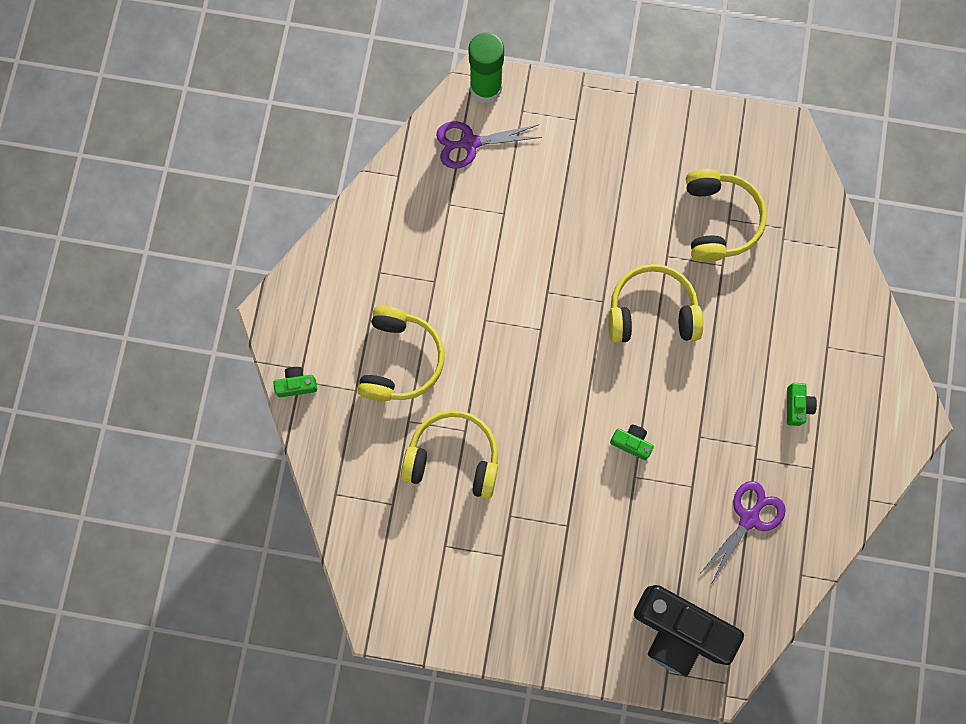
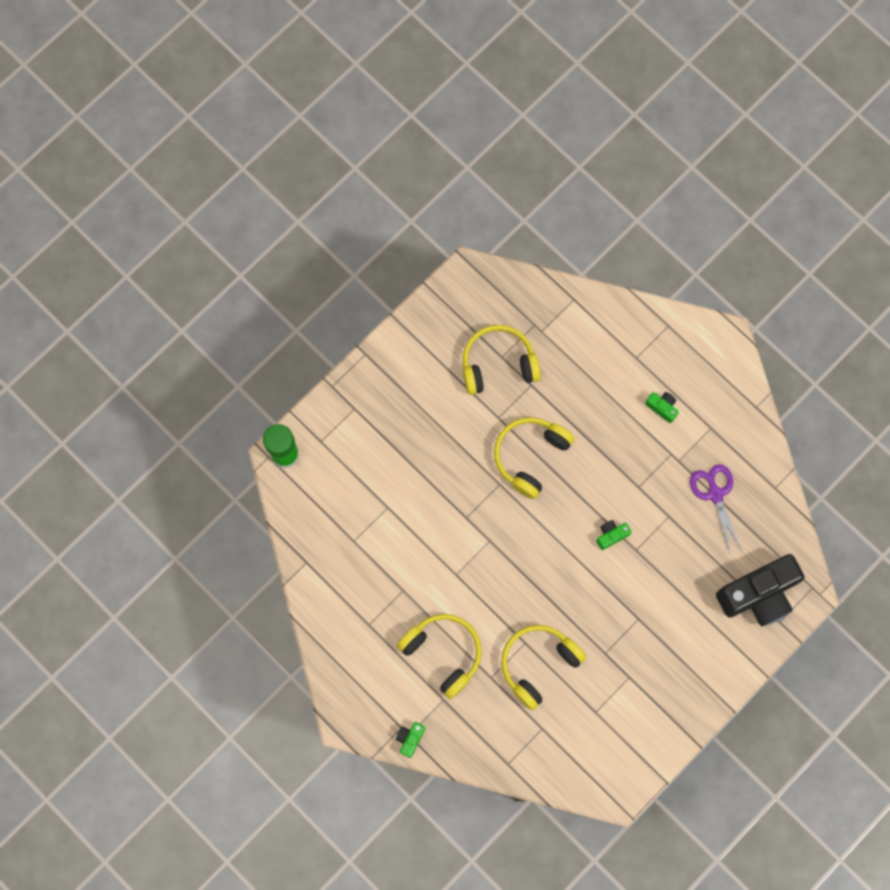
camera: 55 degrees left, 0 degrees up
(470, 143) = (318, 494): purple scissors -> none
(719, 220) = (498, 364): yellow headphones -> yellow headphones turned 45 degrees counterclockwise

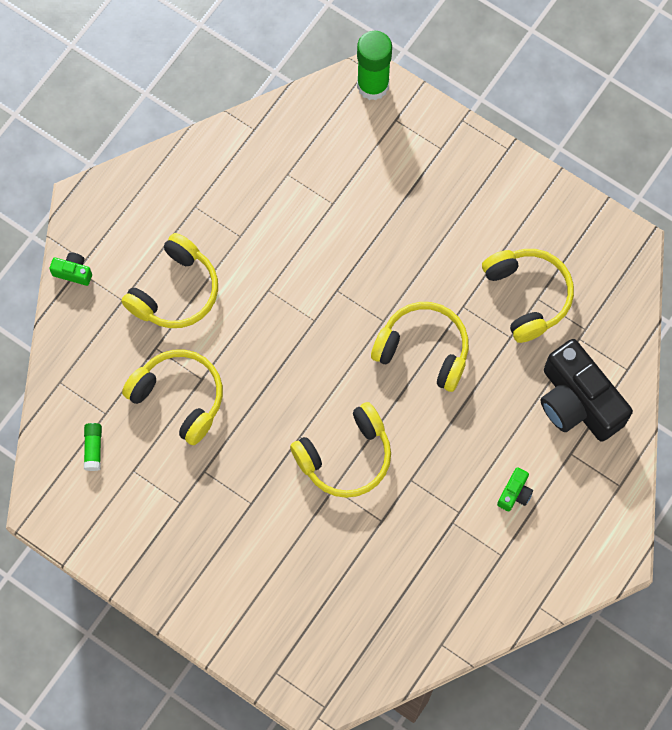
camera: 80 degrees right, 5 degrees down
(571, 743) = (93, 448): none -> green glue stick
(611, 535) = (346, 457): green camera -> yellow headphones
(715, 494) = (419, 572): purple scissors -> none
(758, 594) = (305, 642): black camera -> black camera (577, 402)

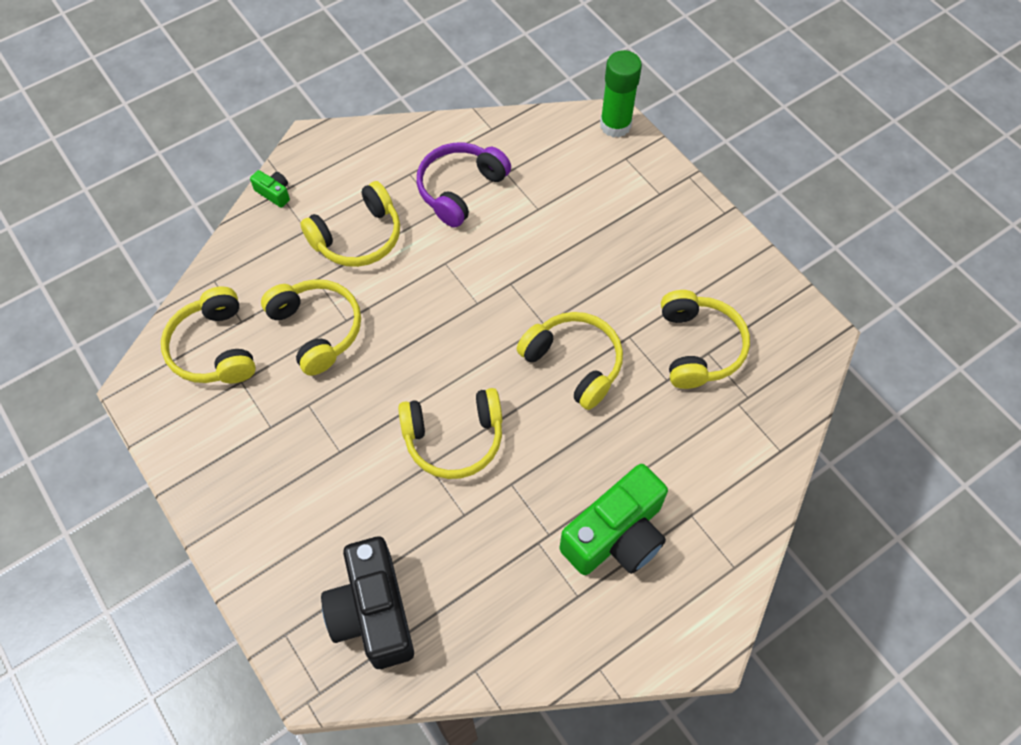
camera: 20 degrees right, 10 degrees down
(93, 448) = (214, 348): green glue stick -> yellow headphones
(250, 207) = (460, 189): none -> purple headphones
(514, 493) = (616, 535): green camera -> green camera, size x2.39
(577, 402) = (716, 465): black camera -> black camera (373, 613)

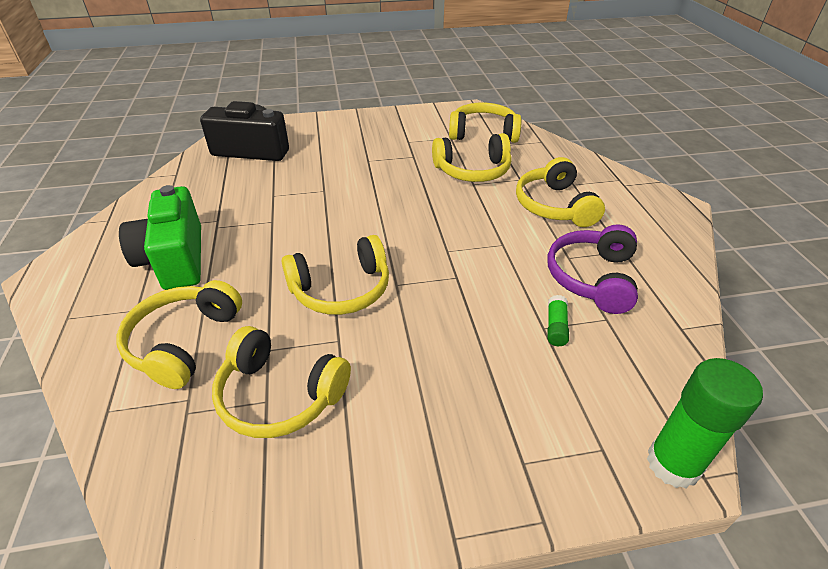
camera: 115 degrees right, 20 degrees down
(274, 193) = (619, 177): green camera -> none
(454, 439) = (332, 205): yellow headphones -> yellow headphones (183, 342)
(460, 189) = (592, 278): purple headphones -> purple headphones turned 135 degrees counterclockwise
(533, 201) = (556, 327): none -> green glue stick

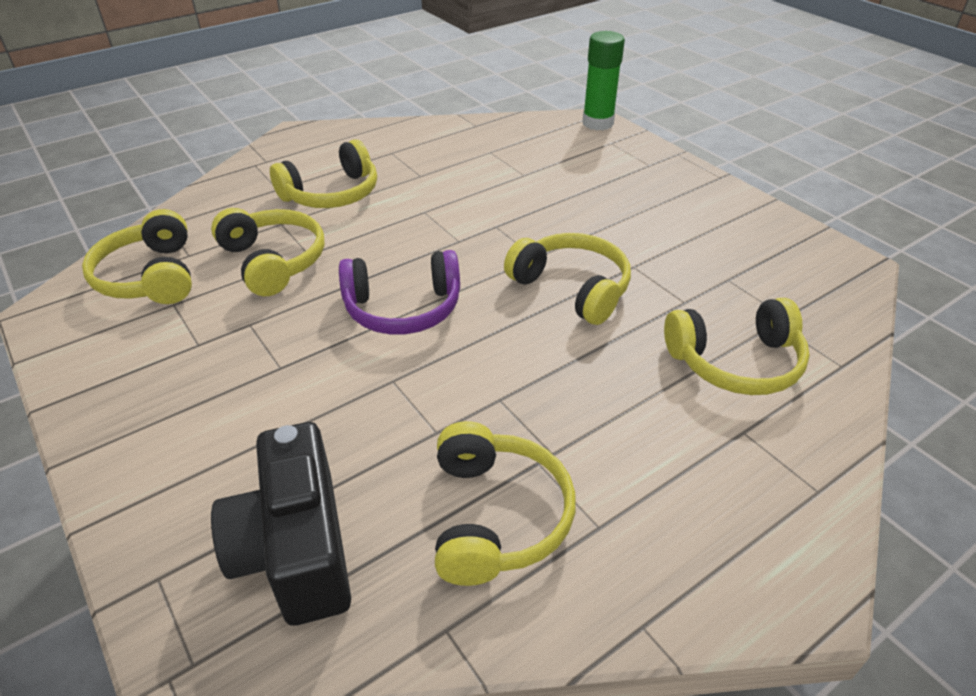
camera: 115 degrees left, 0 degrees up
(175, 259) = (645, 454): green camera -> none
(279, 395) = (716, 274): yellow headphones -> yellow headphones (497, 516)
(556, 327) = (518, 170): green glue stick -> none
(592, 278) = (442, 162): purple headphones -> purple headphones (403, 308)

